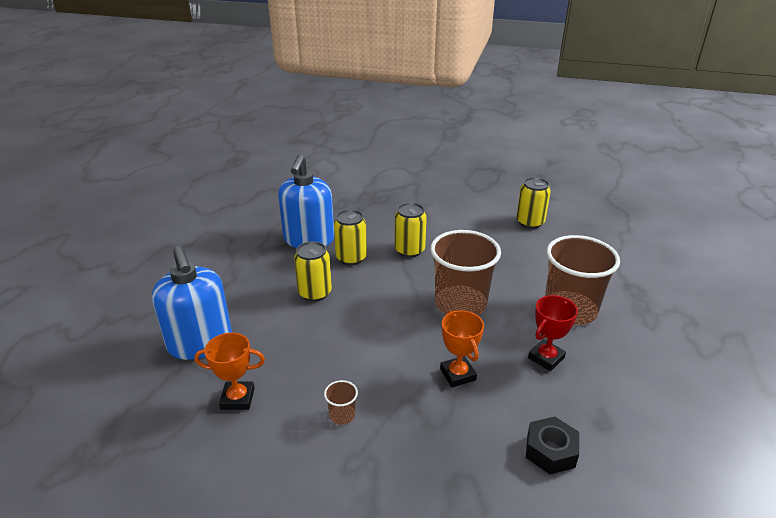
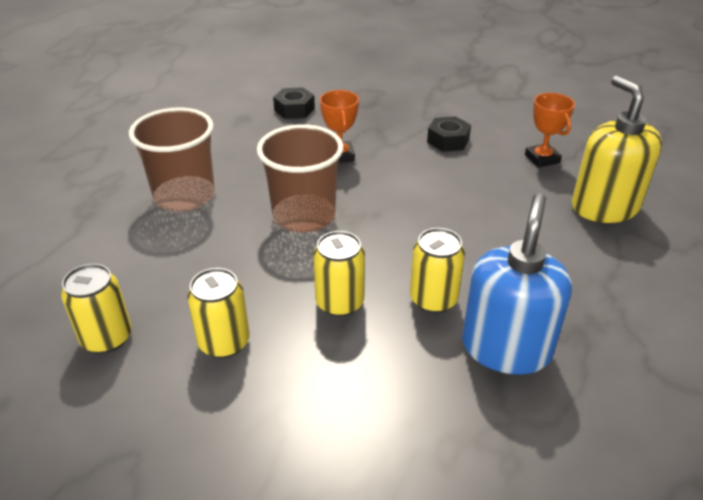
camera: 170 degrees left, 5 degrees up
(200, 342) = (604, 207): blue soap dispenser -> yellow soap dispenser
(237, 398) = (542, 159): orange trophy -> orange trophy turned 60 degrees clockwise
(315, 293) = (484, 249): yellow can -> yellow can (224, 342)
(342, 415) = (448, 140): brown cup -> black nut
(546, 358) = (250, 159): red trophy -> none

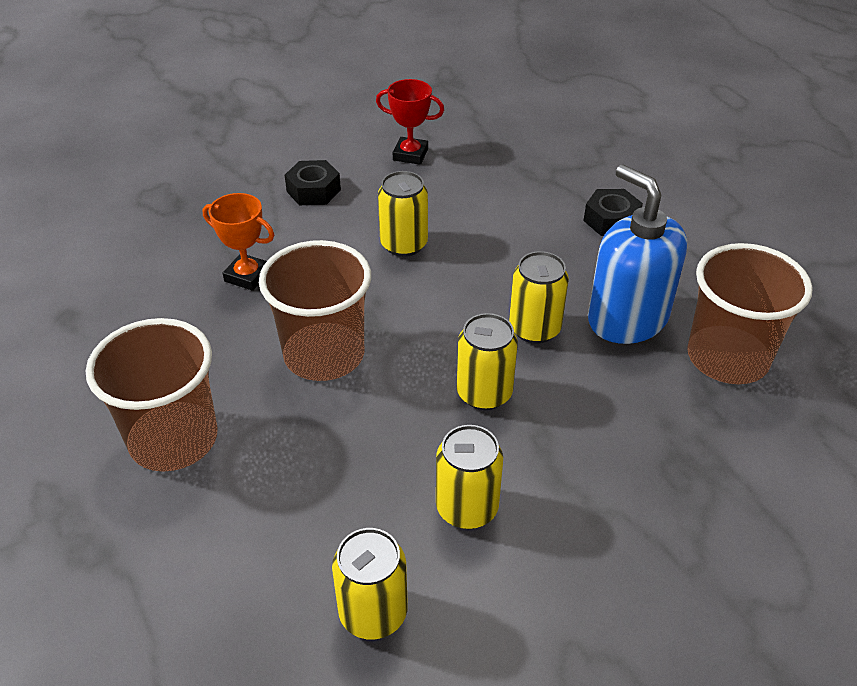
camera: 55 degrees left, 5 degrees up
(294, 109) = (107, 265): black nut -> black nut (611, 220)
(445, 199) = (404, 244): none -> yellow can
(533, 437) = (727, 358): none -> brown cup
(542, 159) = (410, 154): orange trophy -> red trophy
(604, 207) = (512, 164): yellow soap dispenser -> none

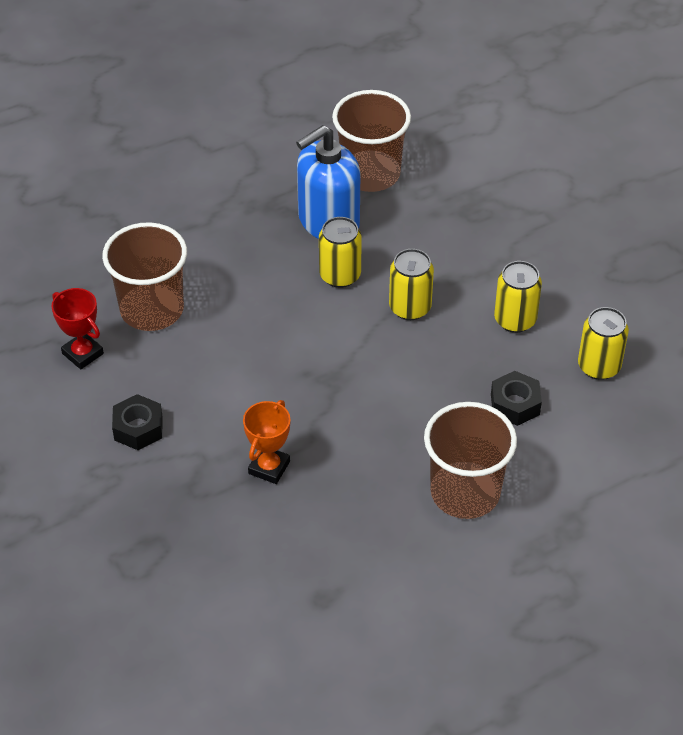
camera: 90 degrees left, 5 degrees up
(324, 354) = (370, 405): brown cup -> brown cup (152, 309)
(404, 244) = (229, 357): yellow can -> none
(410, 154) = (82, 353): red trophy -> red trophy turned 60 degrees counterclockwise
(611, 220) = (203, 218): black nut -> black nut (515, 404)

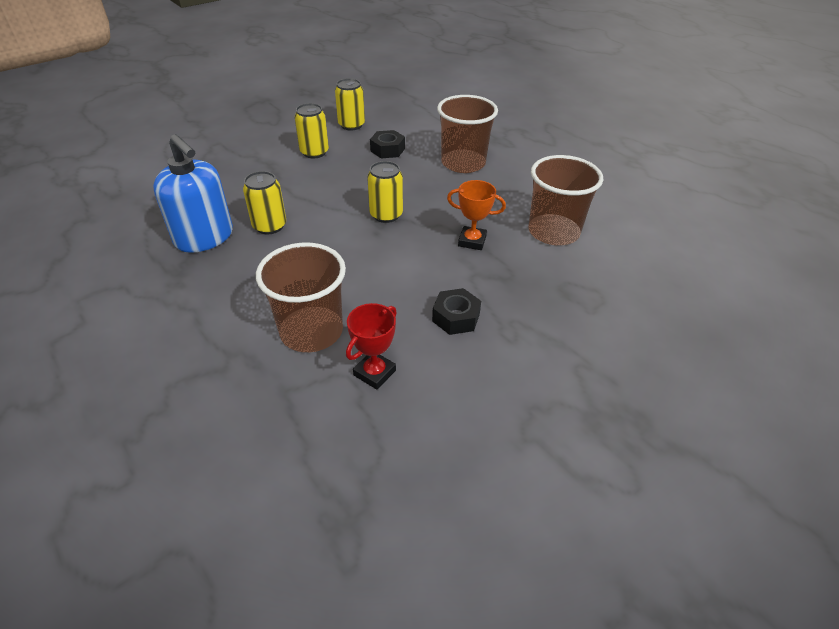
camera: 100 degrees left, 5 degrees down
(370, 173) = (148, 220): brown cup -> brown cup (553, 232)
(410, 307) = (304, 192): yellow can -> yellow can (386, 215)

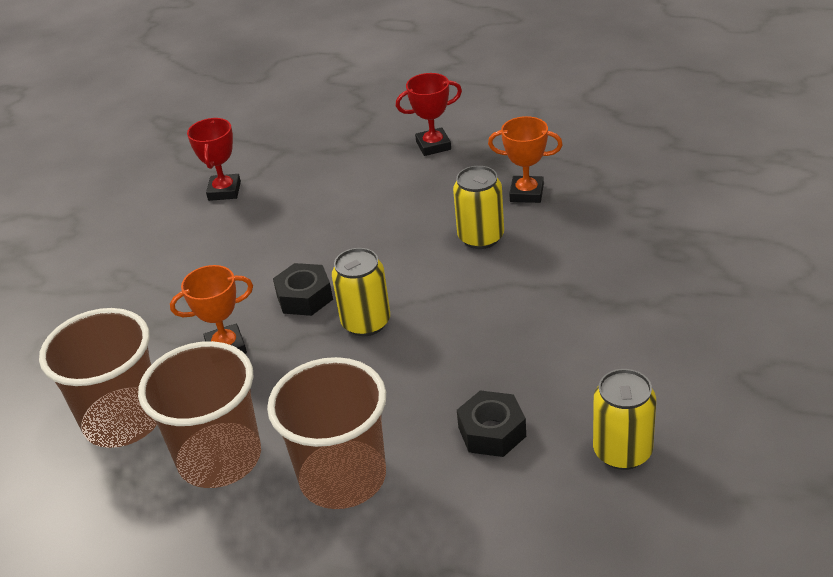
camera: 150 degrees right, 5 degrees down
(187, 312) = (433, 145): none -> red trophy
(204, 237) = (526, 193): blue soap dispenser -> orange trophy
(311, 331) = (309, 187): brown cup -> brown cup (220, 458)
(314, 152) = (590, 359): yellow can -> none
(456, 317) = (185, 261): black nut -> black nut (304, 297)

